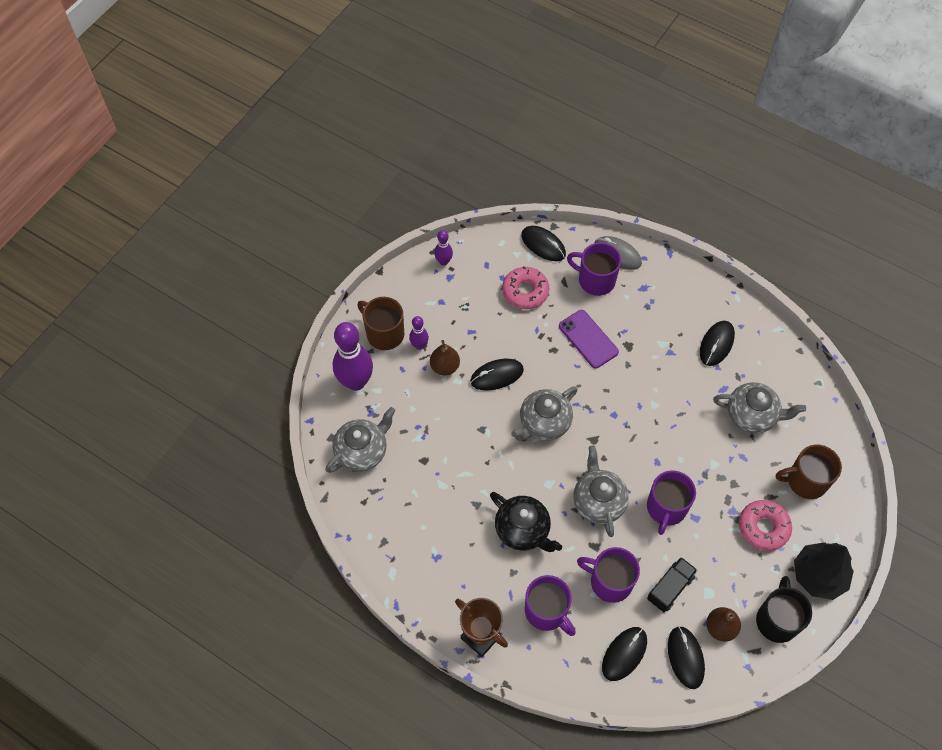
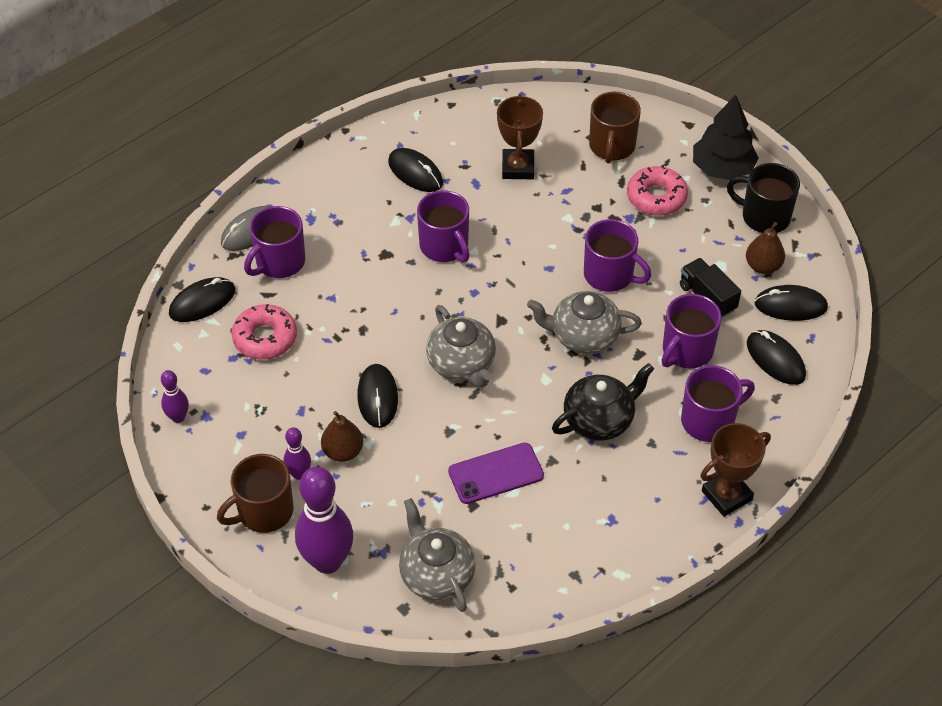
camera: 75 degrees left, 10 degrees down
(588, 339) = (361, 291): purple phone -> purple phone (496, 473)
(650, 383) = (444, 246): none -> purple mug
(752, 415) = (518, 168): grey teapot -> brown trophy

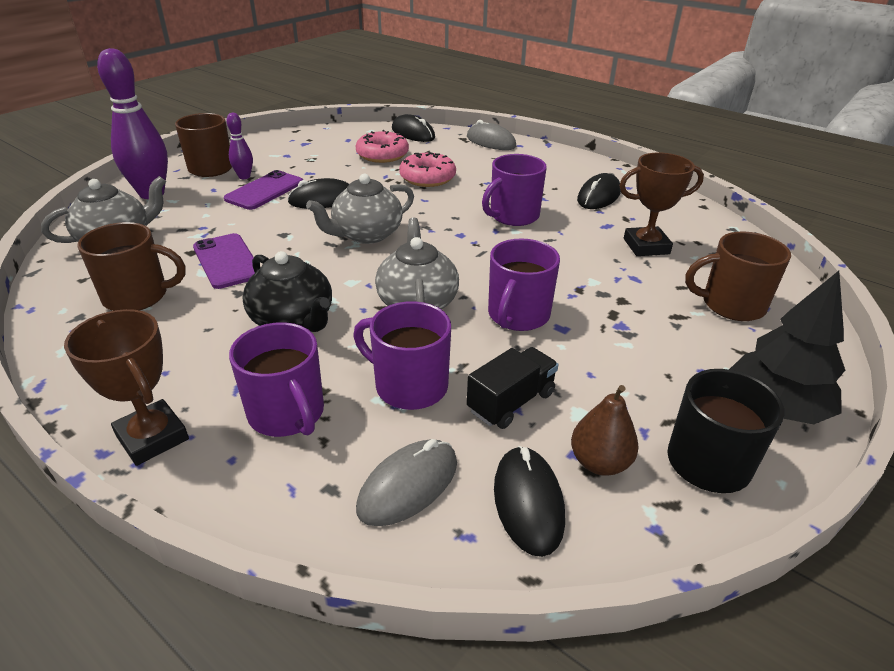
camera: 80 degrees right, 15 degrees down
(178, 417) = (303, 135): purple bowling pin -> none
(279, 262) = (463, 153): purple mug -> none
(343, 451) = (264, 191): brown pear -> purple phone
(548, 536) = (137, 296): none -> brown mug
(656, 197) = (671, 345): pink donut -> pink donut (427, 178)
(775, 359) = (408, 485): black mouse -> grey mouse

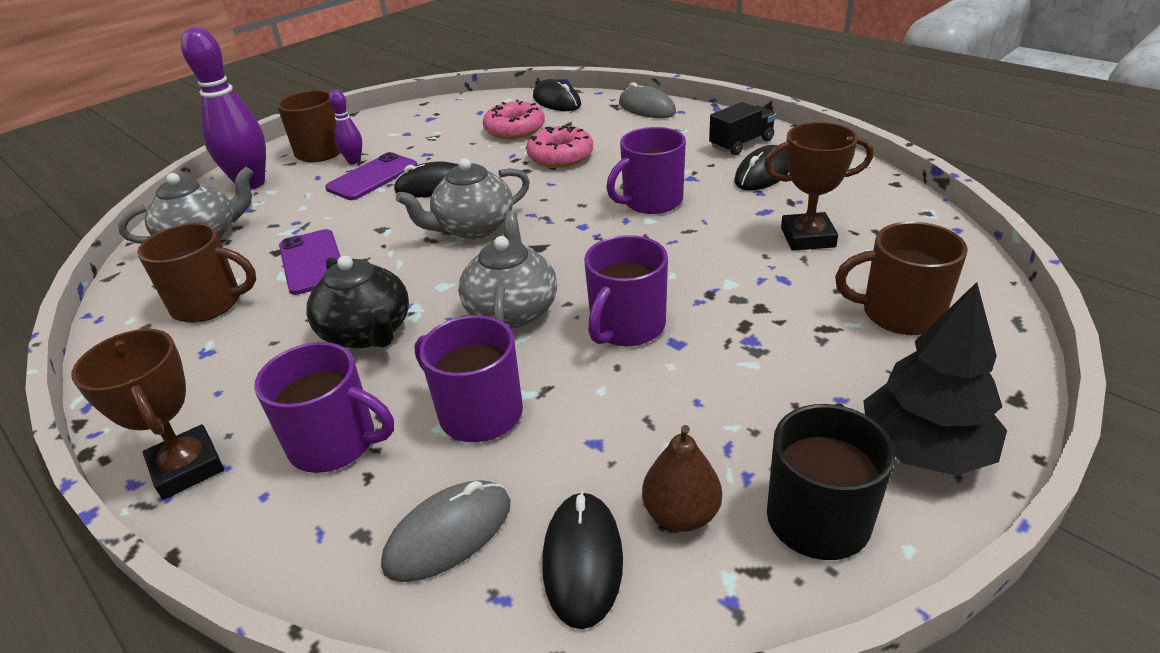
camera: 10 degrees right, 0 degrees up
(287, 413) = (335, 443): purple mug -> purple mug turned 45 degrees counterclockwise
(511, 402) = (592, 435): black truck -> black truck (741, 144)

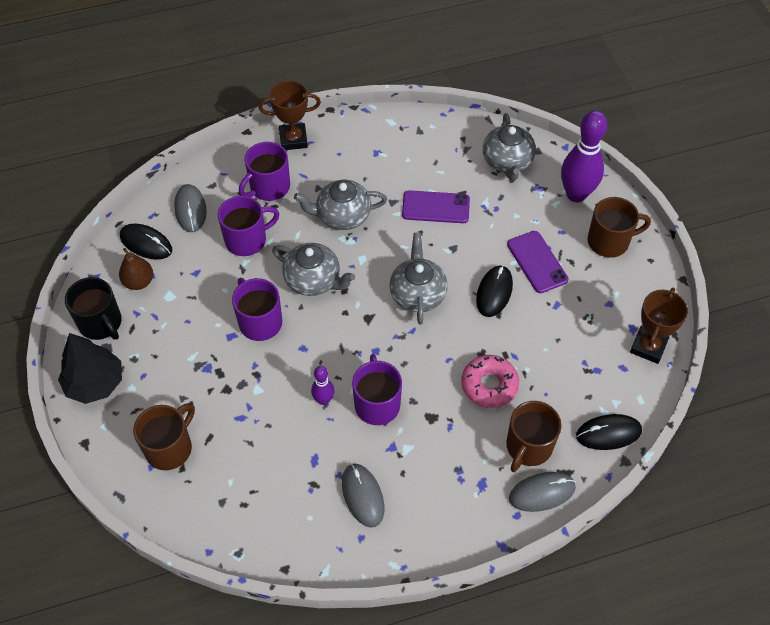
camera: 115 degrees right, 20 degrees up
(209, 304) = (423, 157): brown mug -> brown mug (528, 447)
(354, 161) = (575, 258): purple bowling pin -> purple bowling pin (323, 400)
(367, 333) = (342, 216): black teapot -> grey teapot
(515, 129) = (564, 377): pink donut -> none
(741, 144) = (420, 516): black truck -> none
(763, 173) = (363, 496): black mouse -> grey mouse
(807, 237) = (267, 461): brown trophy -> brown trophy (648, 347)

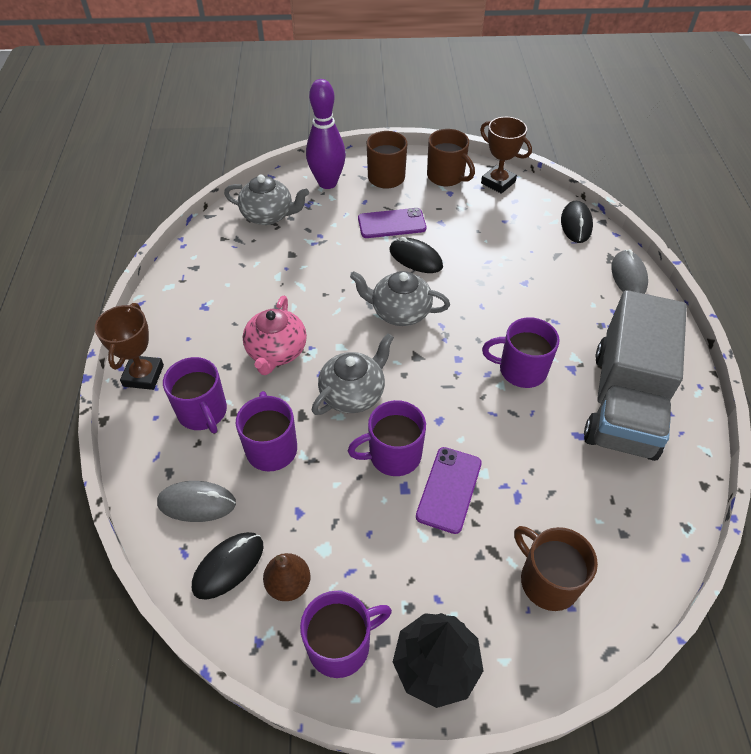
camera: 75 degrees left, 5 degrees down
(101, 323) = (340, 645): black mug -> purple mug
(323, 400) = (508, 413): purple bowling pin -> none
(342, 216) = (276, 352): grey teapot -> pink teapot
(363, 496) = (624, 402): grey mouse -> grey truck
(435, 207) = (299, 276): purple phone -> purple phone (449, 489)
(489, 385) = (515, 284): pink donut -> none
(528, 447) = (583, 274): brown mug -> brown mug (446, 176)

